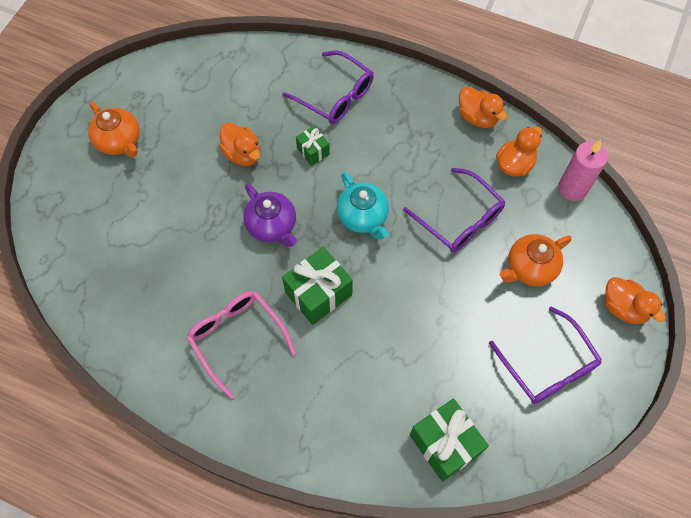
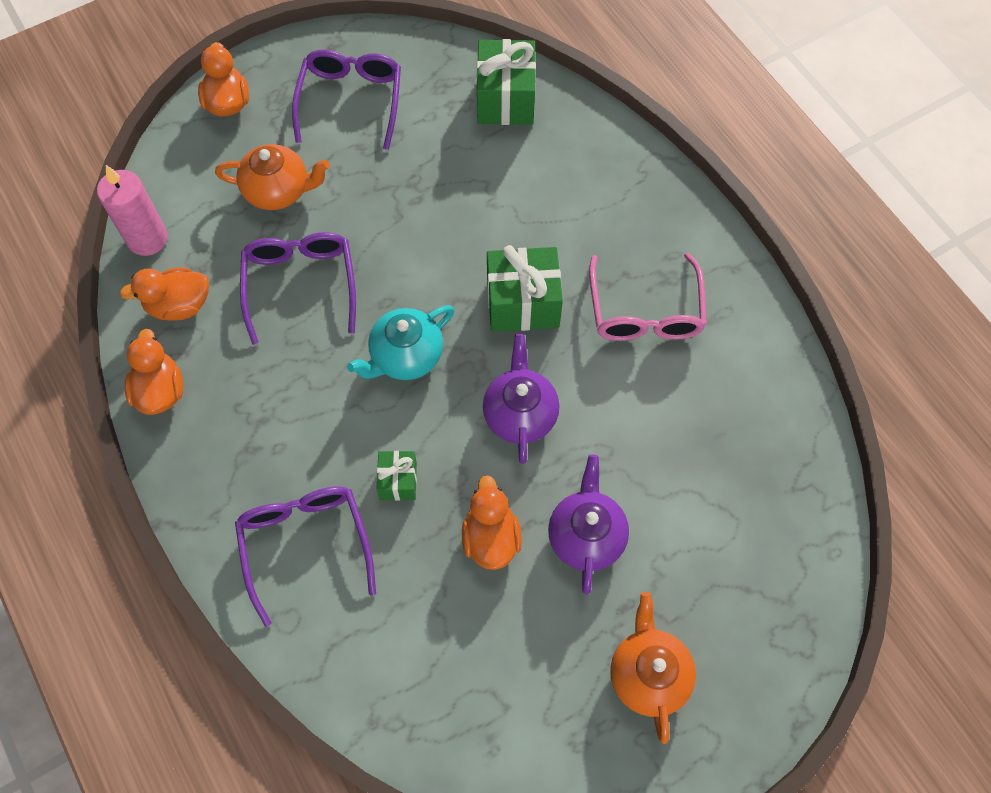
camera: 145 degrees left, 0 degrees up
(191, 185) = (586, 536): none -> purple teapot
(363, 217) = (405, 356): turquoise teapot -> turquoise teapot turned 135 degrees counterclockwise

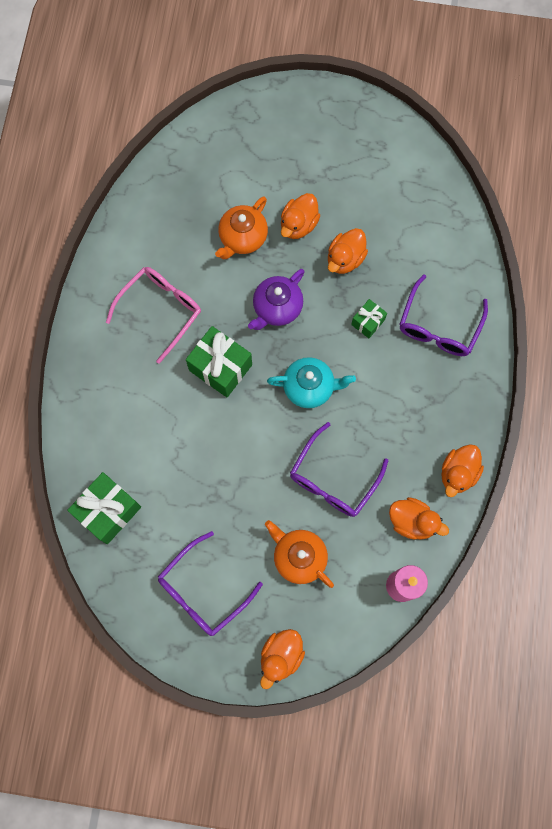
camera: 140 degrees left, 10 degrees up
(586, 536) = (298, 224): purple teapot -> orange duck
(648, 674) = (325, 147): orange teapot -> orange teapot (242, 238)

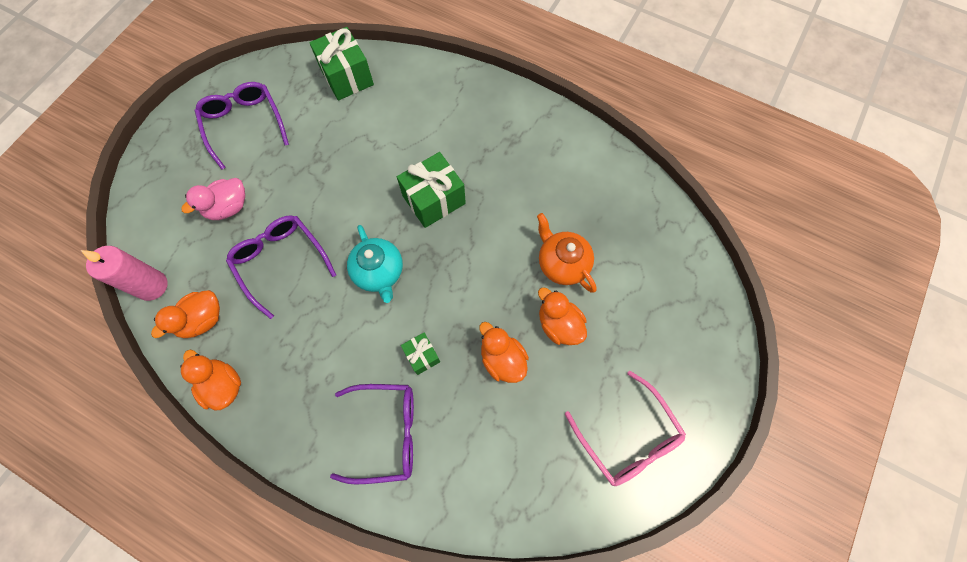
camera: 110 degrees right, 5 degrees down
(160, 311) = (511, 167): pink glasses -> pink glasses (627, 437)
(277, 308) = (473, 270): purple teapot -> none
(281, 656) = (157, 165): orange duck -> none
(299, 557) = (228, 207): orange teapot -> pink duck
(309, 387) = (379, 272): turquoise teapot -> turquoise teapot turned 45 degrees counterclockwise
(439, 326) = (386, 432): purple glasses -> purple glasses turned 135 degrees clockwise

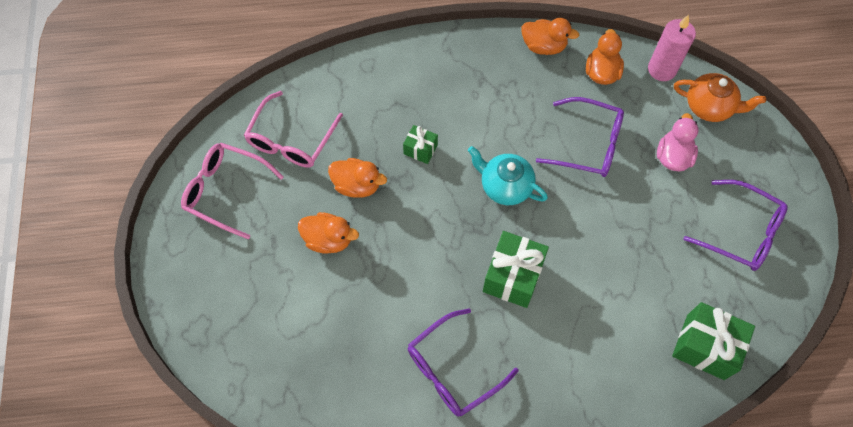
camera: 145 degrees right, 5 degrees down
(386, 432) = (406, 88): purple glasses -> purple glasses (453, 369)
(534, 452) = (291, 140): none -> pink glasses
(562, 263) = (358, 293): orange teapot -> orange teapot (709, 107)

